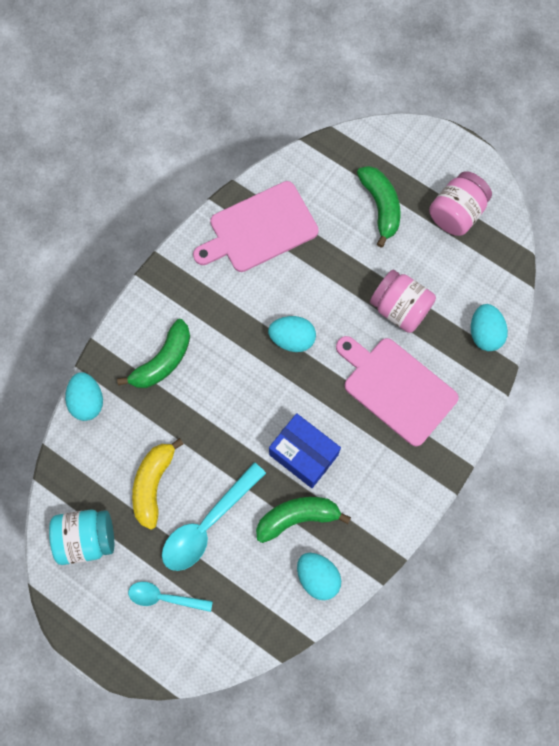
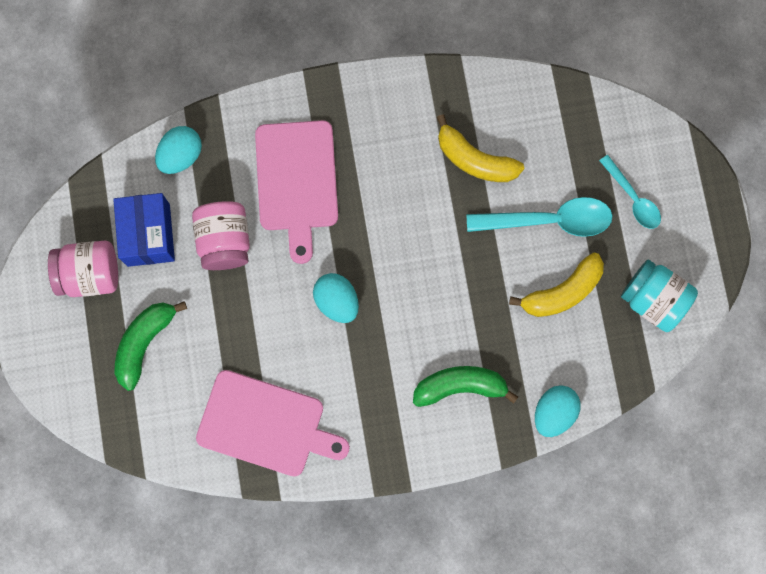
camera: 135 degrees left, 5 degrees up
(297, 517) = (475, 159): green banana -> yellow banana
(303, 454) = (422, 201): blue box -> blue box (148, 235)
(317, 577) = (503, 103): turquoise egg -> none

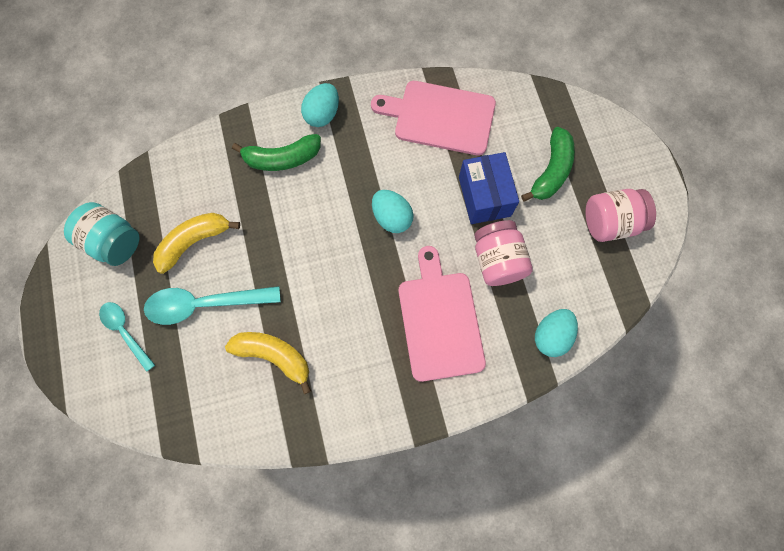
camera: 175 degrees right, 5 degrees down
(148, 235) = (566, 260): blue box -> blue box (484, 196)
(554, 412) = (204, 145): turquoise egg -> turquoise egg (322, 114)

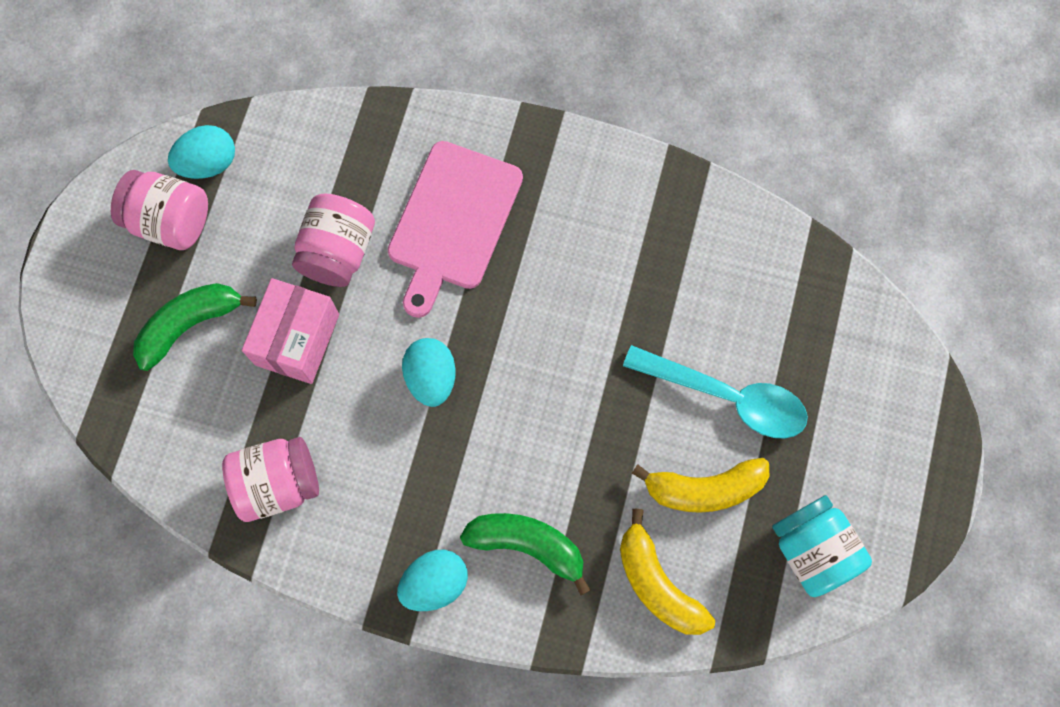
camera: 150 degrees left, 0 degrees up
(125, 332) = (841, 416): turquoise spoon -> none
(274, 356) = (671, 287): yellow banana -> yellow banana (657, 583)
(440, 117) = (278, 483): pink cutting board -> pink jar
(484, 196) = (297, 339): blue box -> pink box
(551, 336) = (338, 136): turquoise egg -> turquoise egg (209, 163)

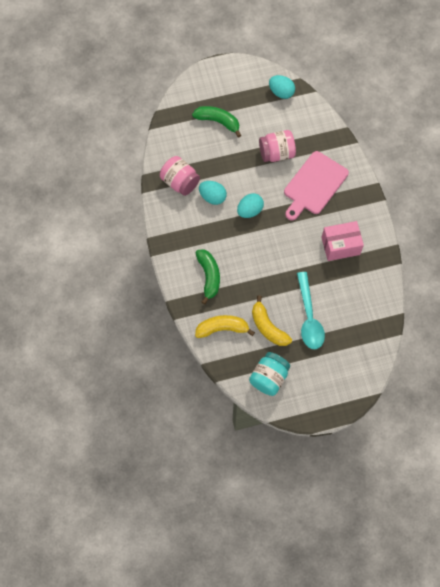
camera: 60 degrees right, 5 degrees down
(170, 221) = (251, 93): pink jar -> none
(297, 339) = (235, 159): pink box -> pink box (340, 246)
(435, 583) = (176, 253): turquoise egg -> turquoise egg (212, 197)
(453, 221) = (314, 185): pink cutting board -> pink cutting board turned 45 degrees counterclockwise
(657, 583) = (222, 328): yellow banana -> yellow banana turned 60 degrees clockwise

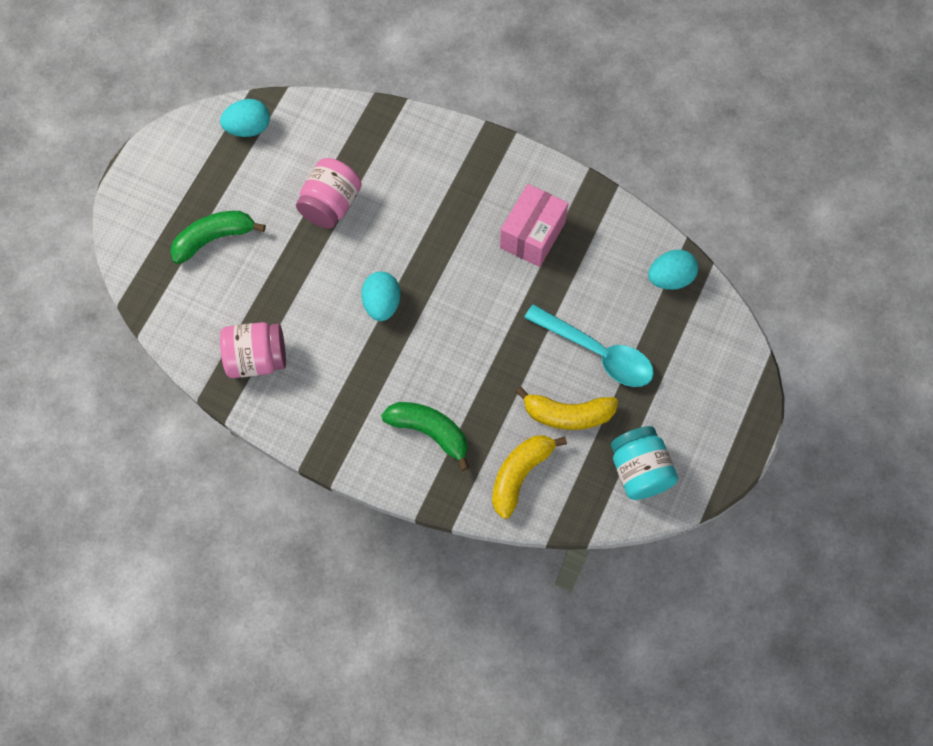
camera: 50 degrees left, 0 degrees up
(212, 197) = (318, 334): turquoise egg -> turquoise egg (670, 278)
(314, 185) = (419, 196): pink cutting board -> none

